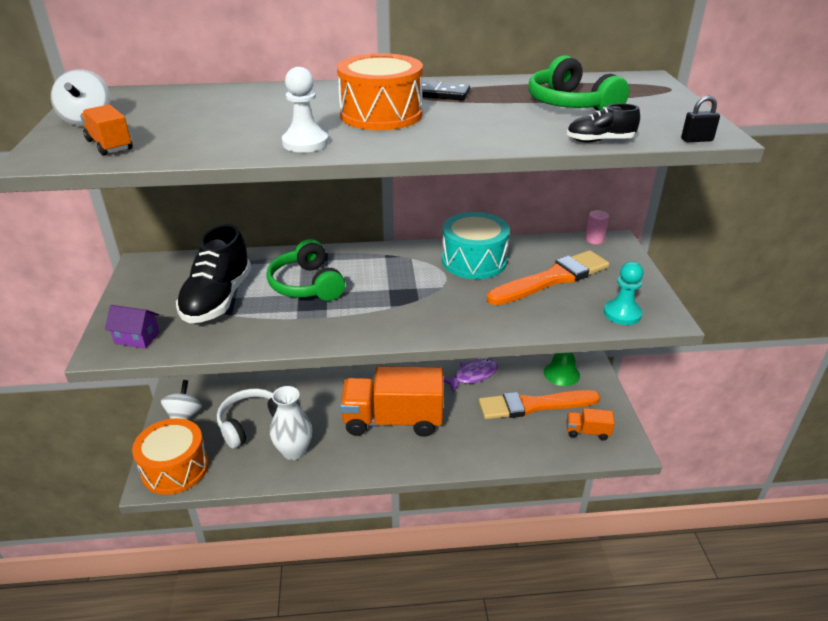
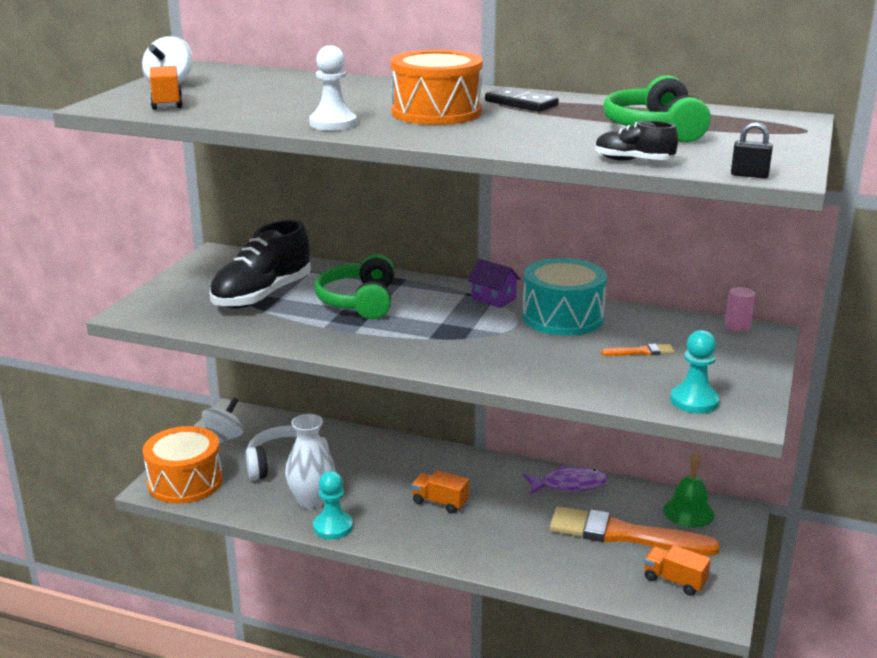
camera: 25 degrees right, 10 degrees down
(137, 338) = (165, 310): purple house -> purple house (493, 299)
(325, 470) = (333, 527): none -> turquoise pawn
(393, 420) = (440, 502): orange truck -> orange truck, size x0.44
(552, 279) = (641, 352): orange brush -> orange brush, size x0.40

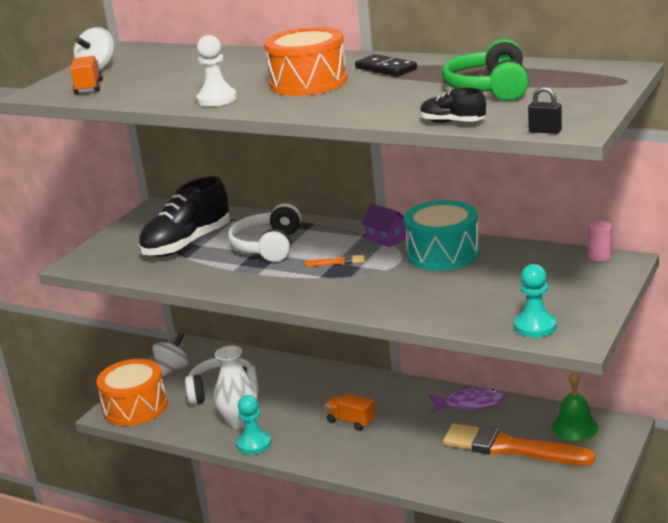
camera: 10 degrees right, 0 degrees up
(359, 302) = (268, 246): green headphones -> white headphones
(641, 352) = (502, 283): orange brush -> orange brush (338, 262)
(674, 581) = (546, 488): orange truck -> none

